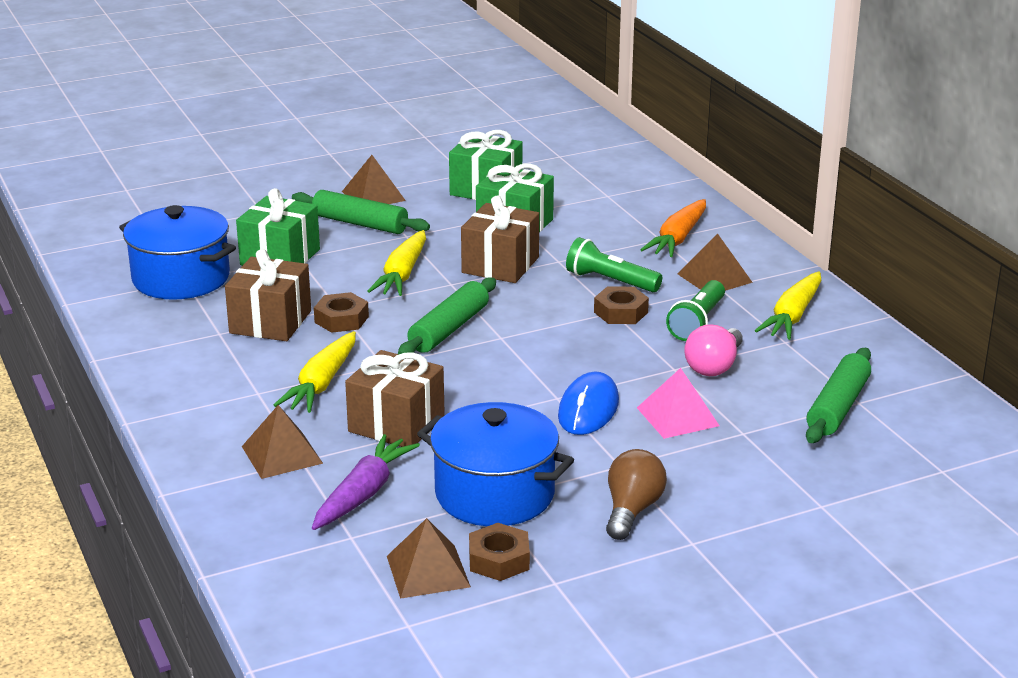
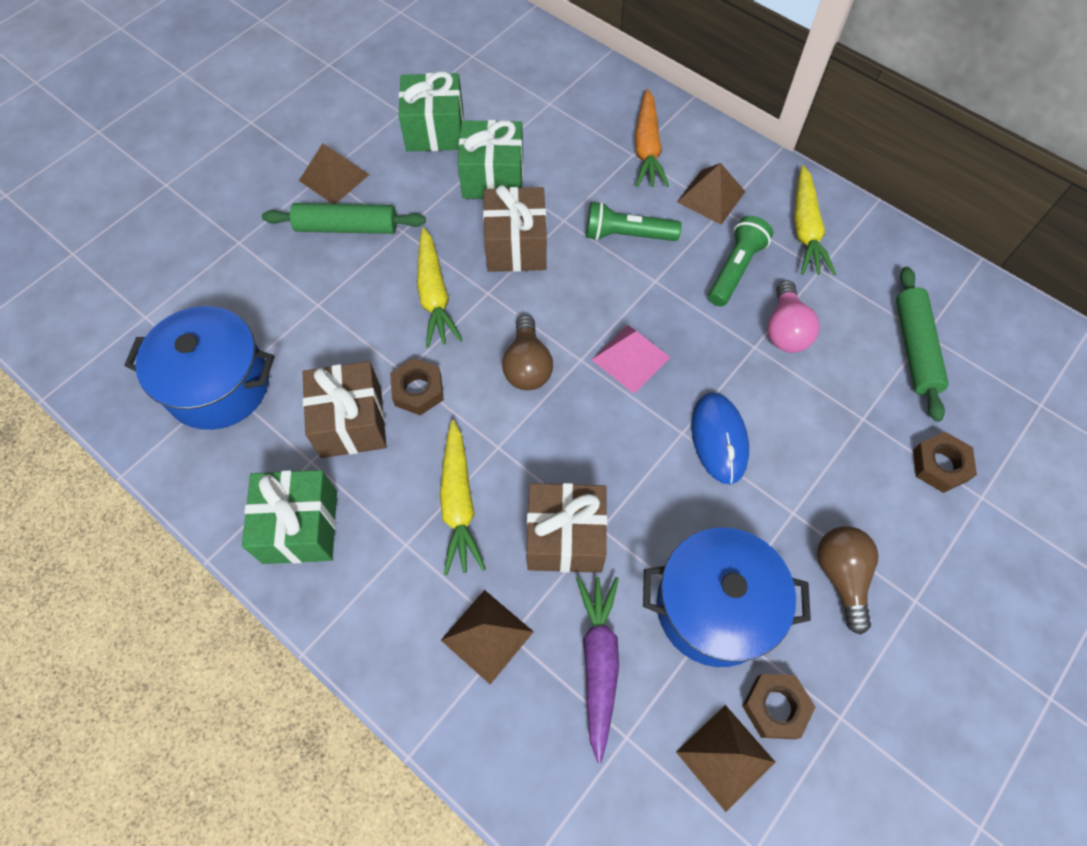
camera: 25 degrees left, 35 degrees up
(280, 257) = (299, 311): green gift -> green gift (300, 527)
(449, 329) = (527, 366): green rolling pin -> brown light bulb
(620, 312) = (662, 279): brown nut -> brown nut (939, 465)
(678, 416) = (798, 417): pink pyramid -> pink pyramid (631, 358)
(697, 322) = (735, 269): green flashlight -> green flashlight turned 150 degrees counterclockwise

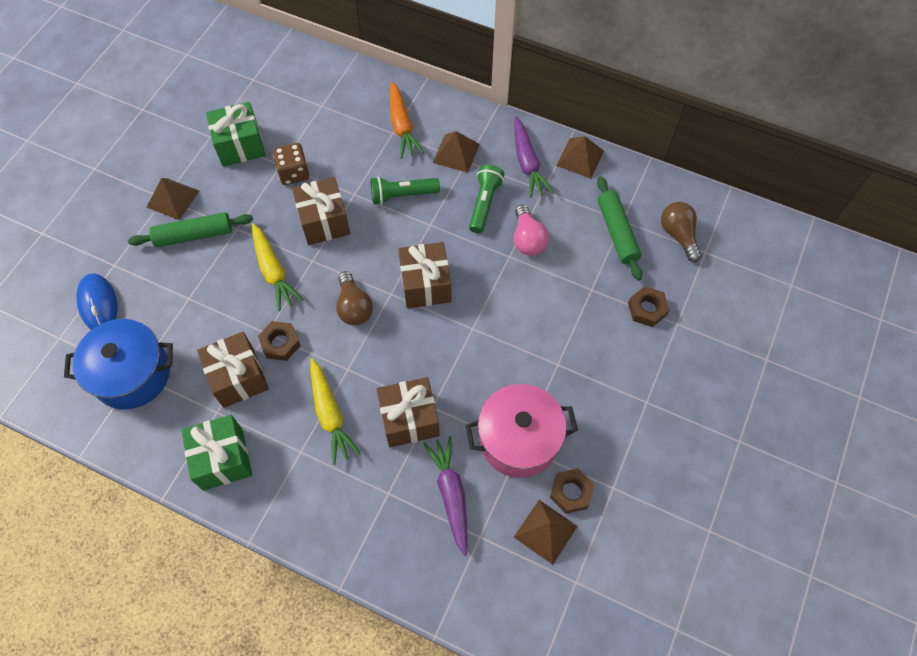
camera: 15 degrees left, 0 degrees up
(487, 636) = (372, 497): brown pyramid -> brown pyramid (580, 158)
(493, 178) = (294, 173): green gift -> brown dice
(631, 358) = (425, 284): pink pyramid -> brown gift
(714, 607) = (518, 439): blue pot -> pink pot
(719, 439) = (498, 326): blue mouse -> blue mouse (98, 304)
(805, 229) = (527, 163): yellow carrot -> purple carrot
(841, 576) = (596, 398): brown light bulb -> brown light bulb (678, 235)

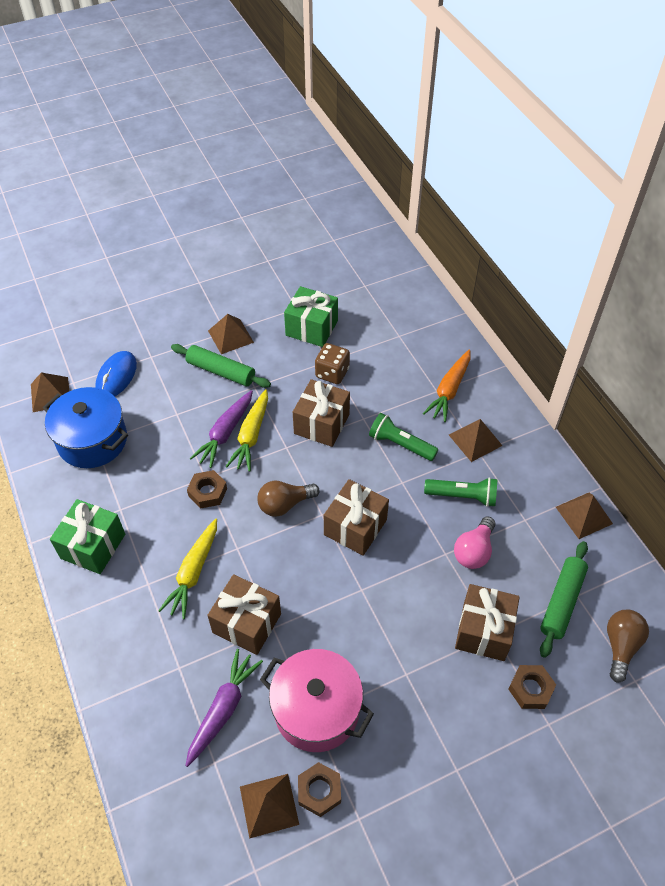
camera: 40 degrees right, 10 degrees down
(47, 363) = (50, 394): none -> brown pyramid
(238, 377) = (157, 495): brown gift -> brown gift (483, 631)
(354, 307) = (284, 504): brown light bulb -> brown light bulb turned 45 degrees clockwise
(484, 204) = (462, 496): green flashlight -> green flashlight turned 45 degrees clockwise
(527, 163) = (530, 488): purple carrot -> purple carrot (225, 433)

